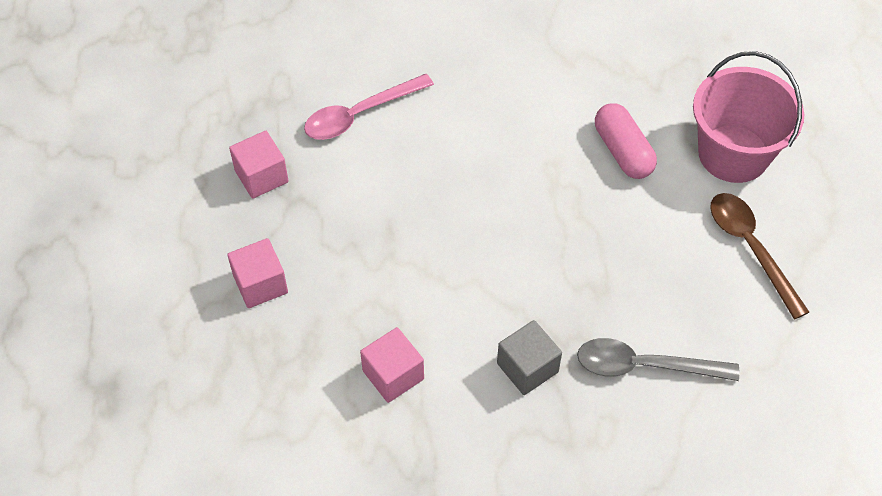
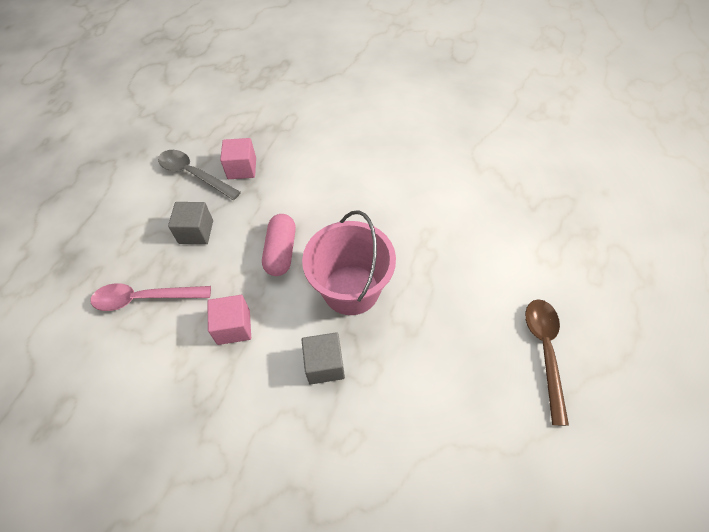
camera: 30 degrees right, 0 degrees up
(260, 284) = (196, 232): pink cube -> grey cube
(360, 114) = (323, 154): pink spoon -> pink spoon (144, 298)
(623, 151) = (483, 241): pink capsule -> pink capsule (281, 252)
(644, 366) = (410, 405): grey spoon -> grey spoon (194, 174)
(733, 154) = (567, 275): pink bucket -> pink bucket (351, 289)

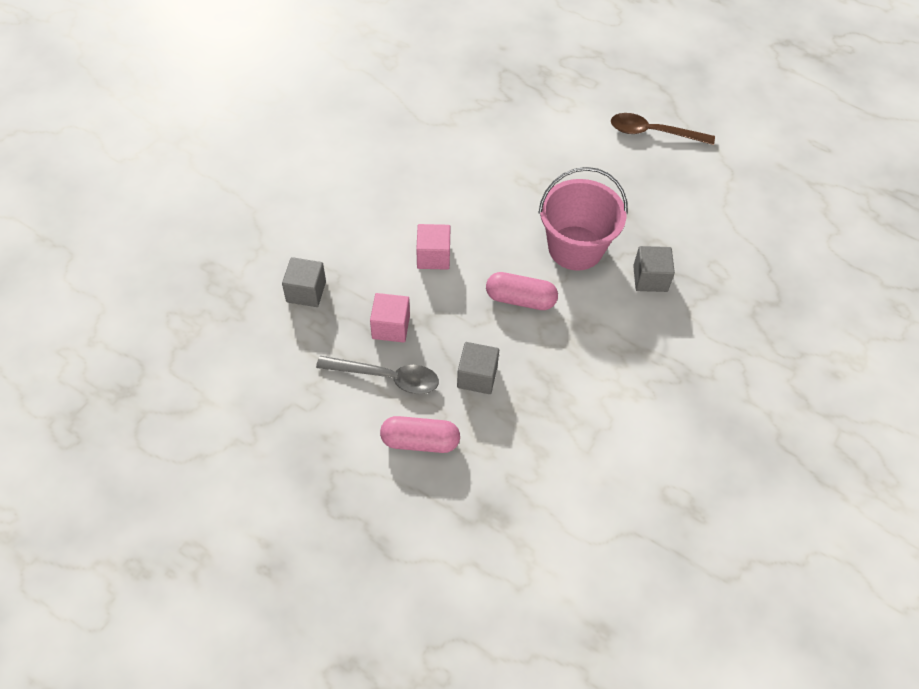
camera: 85 degrees left, 0 degrees up
(135, 205) = (420, 441): none -> pink capsule
(144, 298) = (558, 427): pink spoon -> none
(194, 174) = (387, 377): grey spoon -> grey spoon turned 120 degrees counterclockwise
(233, 327) = (603, 346): pink cube -> pink cube (433, 256)
(269, 115) = (306, 292): none -> grey cube

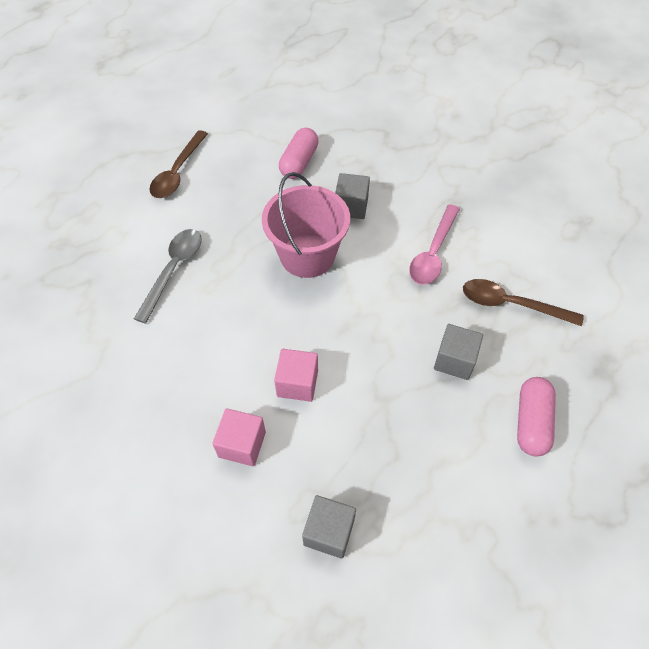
camera: 80 degrees left, 0 degrees up
(387, 377) = (454, 447): grey spoon -> grey spoon (173, 270)
(391, 327) = (388, 437): pink cube -> pink cube (242, 444)
(520, 299) = (364, 310): pink capsule -> pink capsule (299, 162)
(554, 428) = (511, 304): none -> brown spoon
(606, 355) = (433, 253): none -> pink spoon

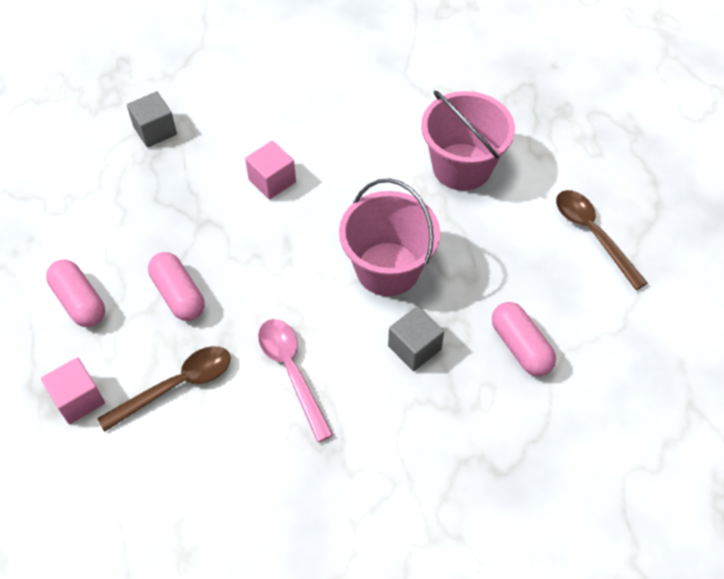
camera: 130 degrees right, 0 degrees up
(173, 270) = (462, 167): grey spoon -> pink bucket
(242, 444) = (261, 123): pink cube -> pink cube (78, 399)
(454, 360) = (178, 295): grey cube -> pink capsule

